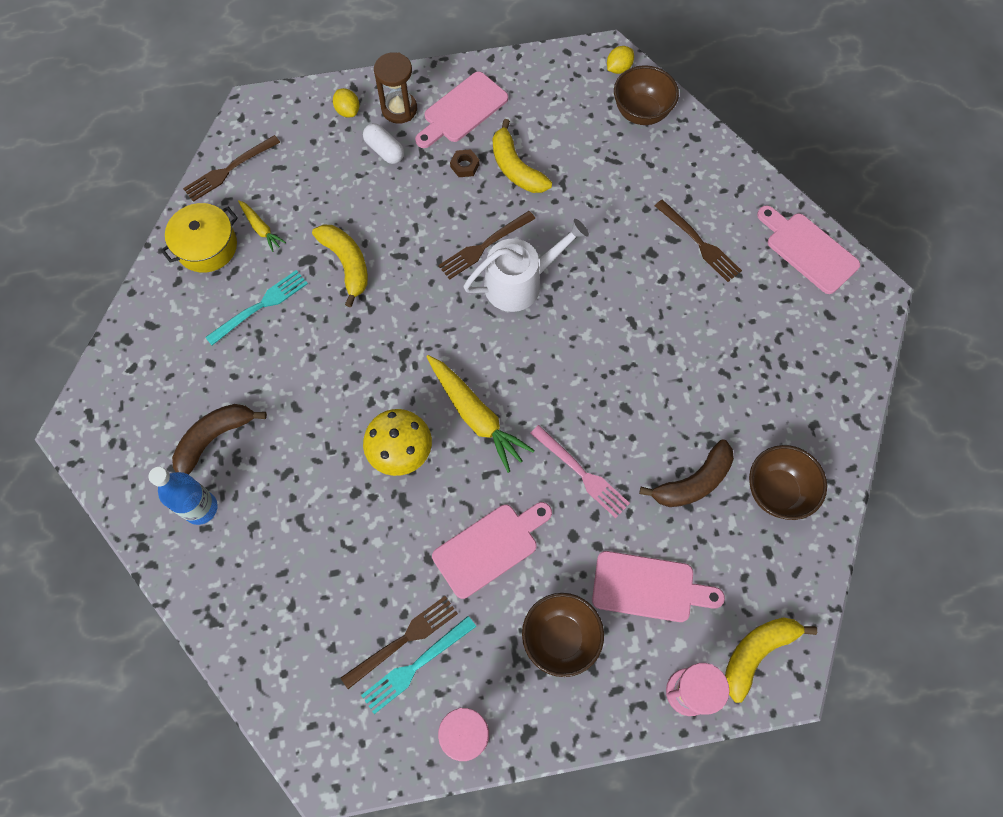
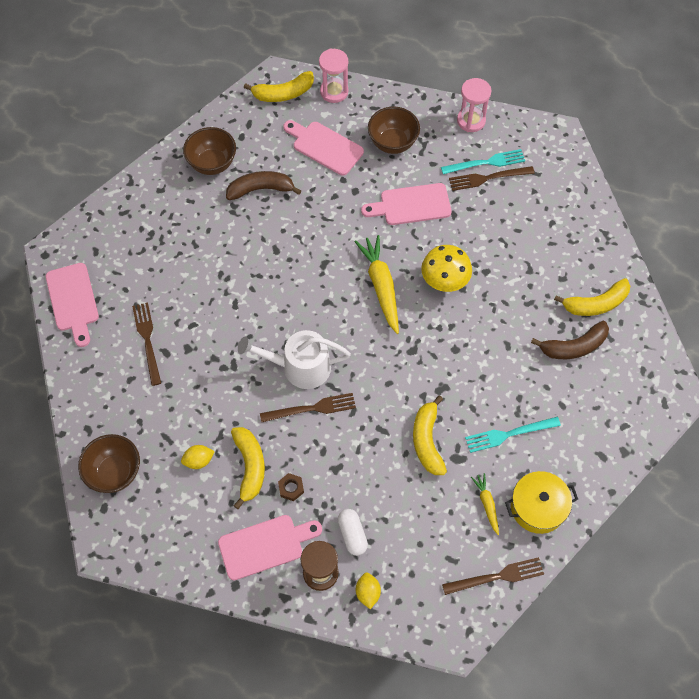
camera: 155 degrees left, 5 degrees down
(201, 508) = (596, 304): blue bottle -> yellow banana
(582, 474) = (328, 222): pink fork -> none
(618, 68) = (104, 527): yellow lemon -> yellow lemon (199, 461)

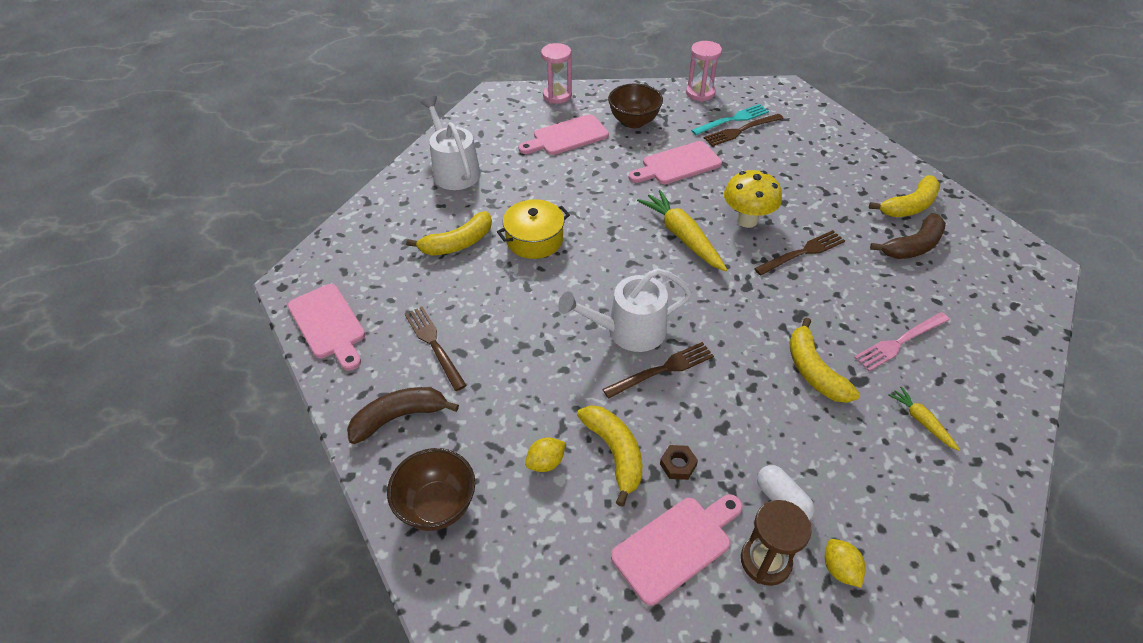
camera: 15 degrees left, 15 degrees down
(212, 164) = (454, 170): brown bowl -> white watering can
(260, 189) = (514, 181): brown banana -> brown banana (399, 417)
(283, 93) = (507, 105): yellow banana -> yellow banana (458, 243)
(325, 147) = (567, 136): pink cutting board -> pink cutting board turned 45 degrees counterclockwise
(498, 576) = (987, 501): brown fork -> brown fork (803, 252)
(508, 434) = (899, 343): turquoise fork -> pink fork
(538, 507) = (980, 409): yellow pot -> yellow pot (534, 239)

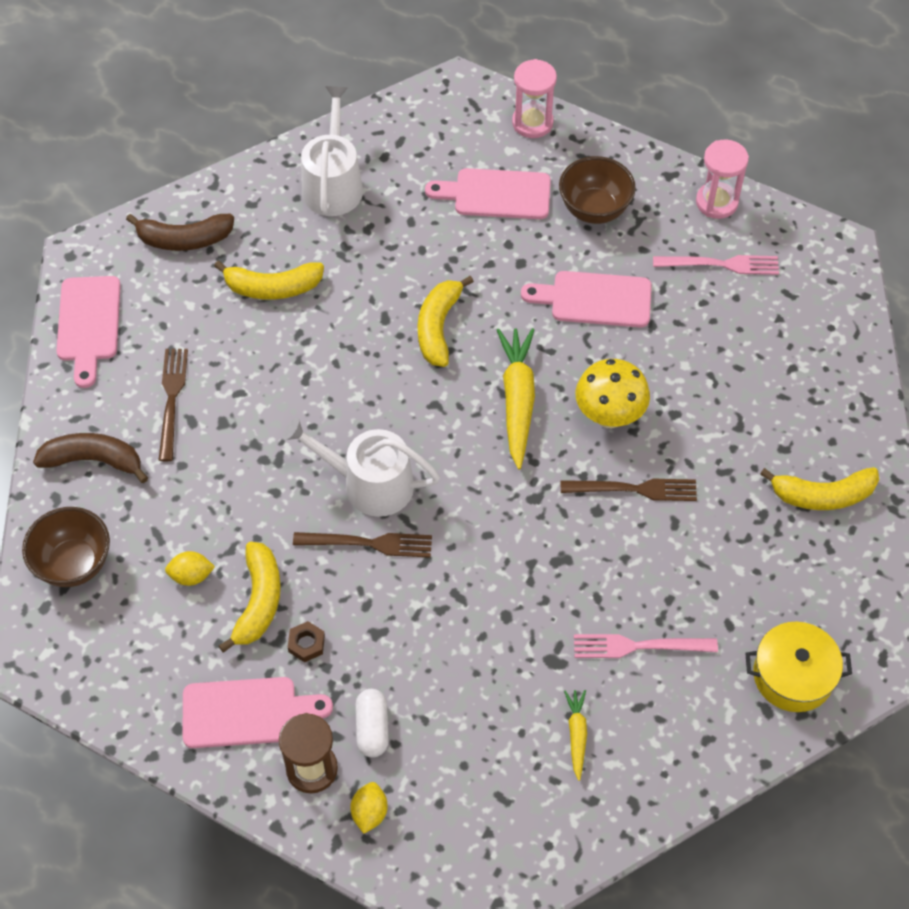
camera: 30 degrees right, 10 degrees up
(534, 239) = (355, 323): yellow pot -> yellow pot (793, 675)
(733, 119) = (722, 264): turquoise fork -> pink fork
(740, 131) = (716, 286): brown fork -> none
(814, 371) = (518, 627): yellow banana -> yellow banana (438, 327)
(913, 246) = (771, 547): brown banana -> brown banana (184, 239)

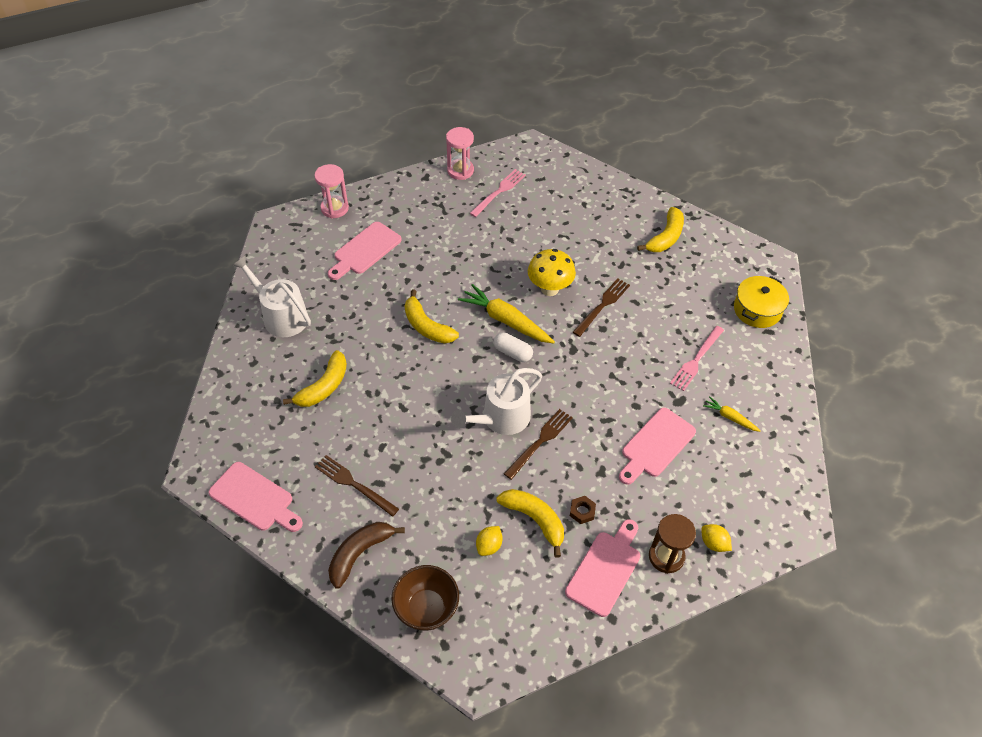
camera: 55 degrees left, 5 degrees down
(184, 239) = (243, 411): brown banana -> none
(372, 728) = (661, 510): white capsule -> white capsule (513, 353)
(594, 209) = (416, 218): brown bowl -> none
(595, 299) = (473, 251): pink cutting board -> pink cutting board (656, 445)

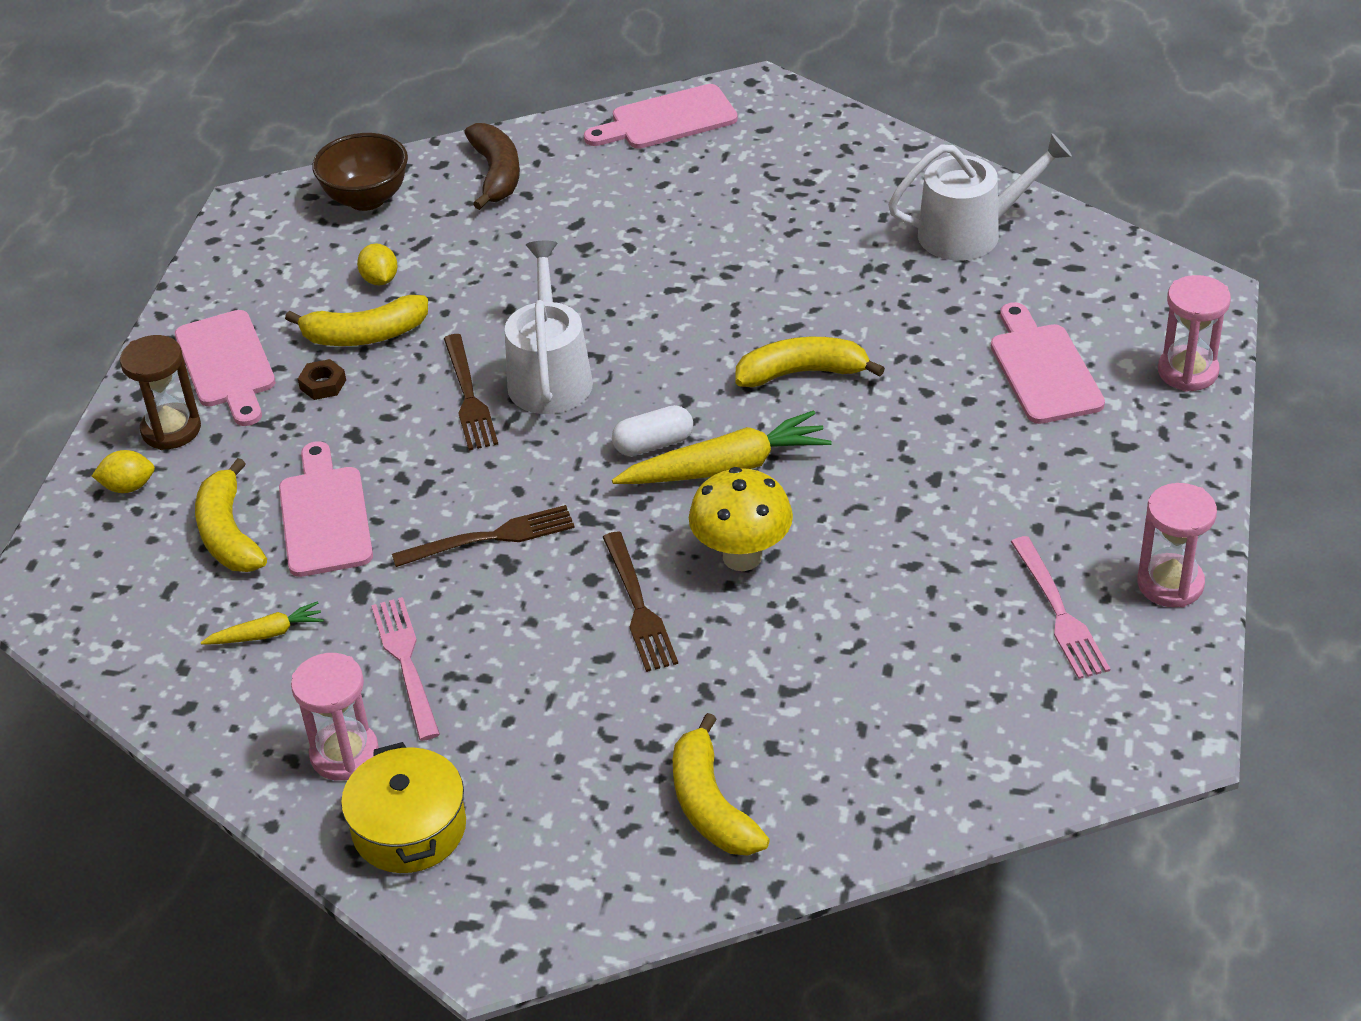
camera: 130 degrees right, 10 degrees down
(324, 386) = (788, 230): yellow banana -> yellow banana (229, 534)
(353, 484) = (599, 202): brown fork -> brown fork (492, 537)
(751, 349) = (344, 754): none -> pink hourglass

